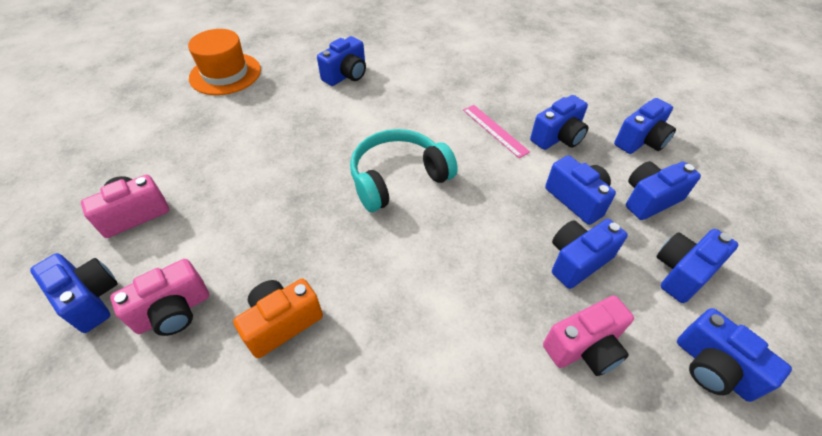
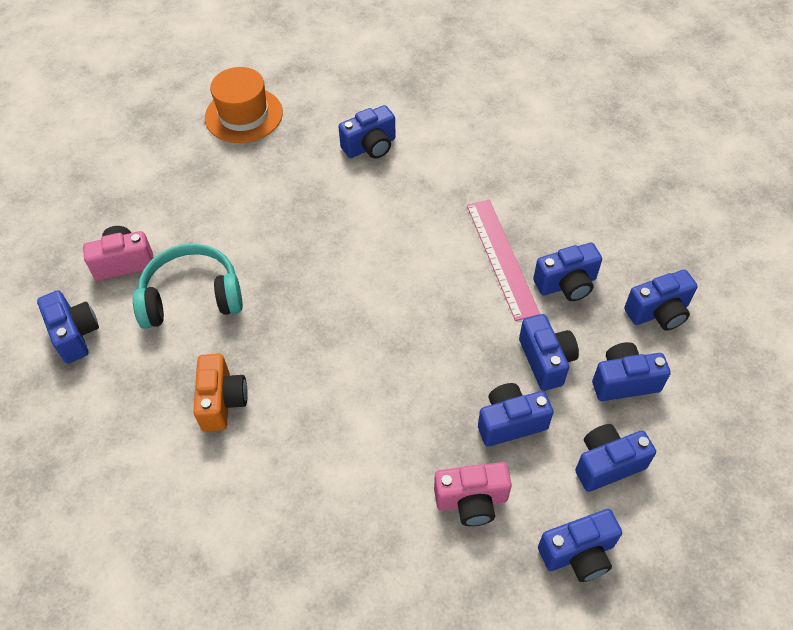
camera: 20 degrees right, 5 degrees up
(174, 311) = (138, 365): pink camera -> none
(282, 323) = (222, 401): orange camera -> orange camera turned 105 degrees clockwise
(398, 178) = (375, 288): turquoise headphones -> turquoise headphones (191, 296)
(495, 130) = (501, 258): pink ruler -> pink ruler, size x1.55
(713, 367) = (578, 553): blue camera -> blue camera turned 90 degrees counterclockwise

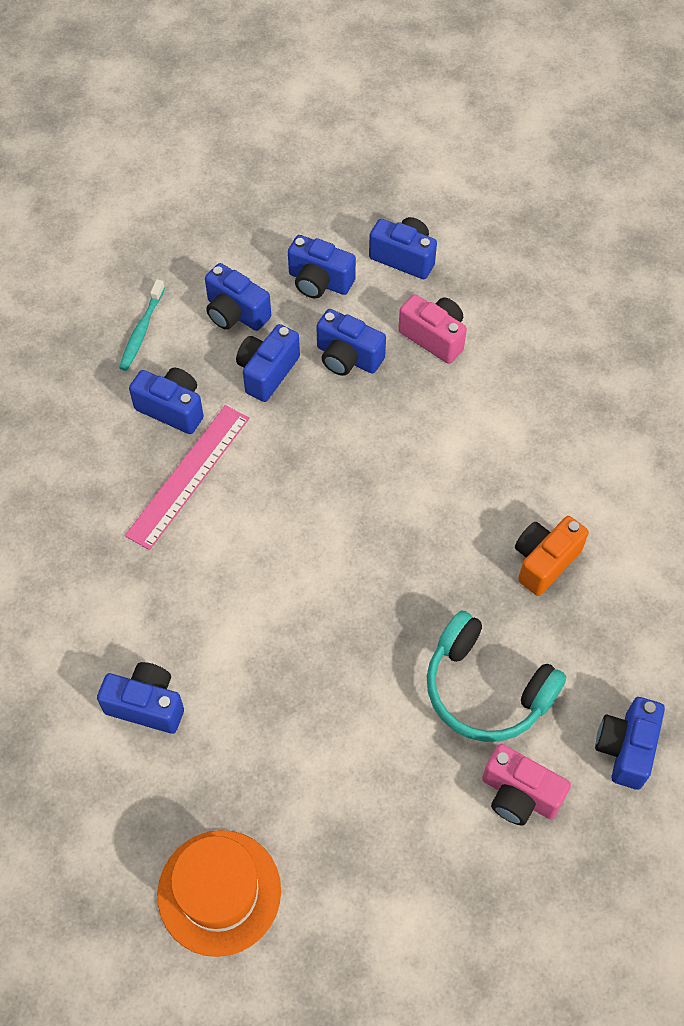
camera: 135 degrees left, 5 degrees up
(658, 312) = (141, 331): blue camera -> turquoise toothbrush

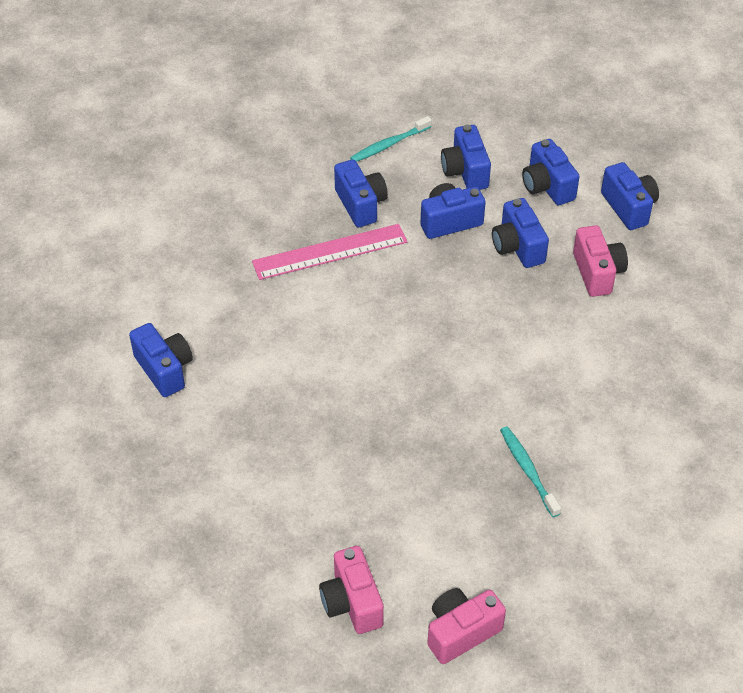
camera: 40 degrees right, 10 degrees down
(219, 892) = (97, 510): orange hat -> none
(486, 689) = (397, 520): turquoise headphones -> none
(544, 561) = (528, 470): orange camera -> turquoise toothbrush
(625, 748) = (461, 632): blue camera -> pink camera

